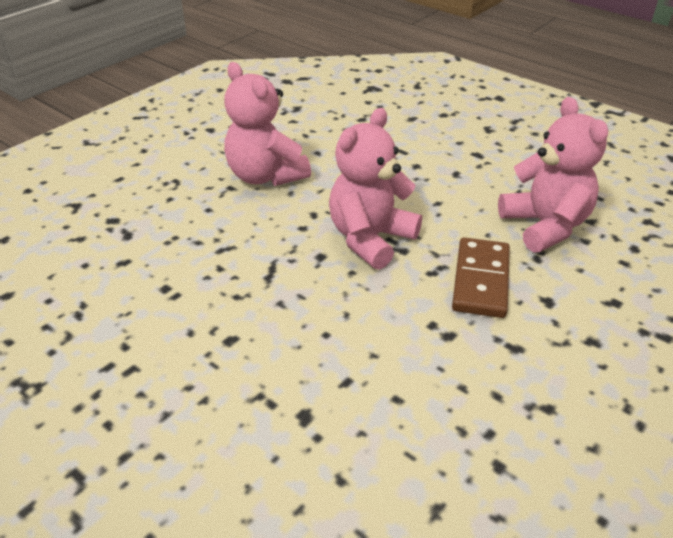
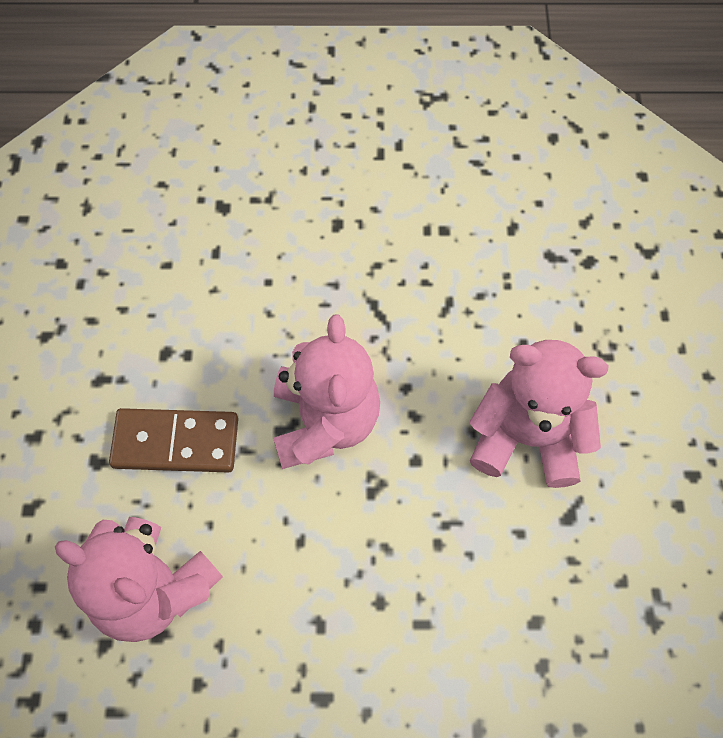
camera: 140 degrees right, 25 degrees up
(480, 280) = (176, 442): brown domino -> brown domino turned 60 degrees counterclockwise

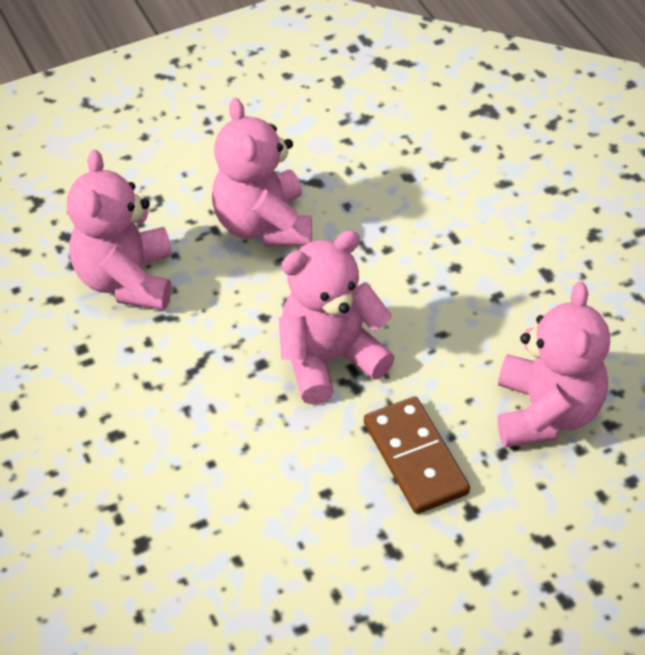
camera: 115 degrees left, 15 degrees down
(508, 290) = (126, 280): none -> pink teddy bear

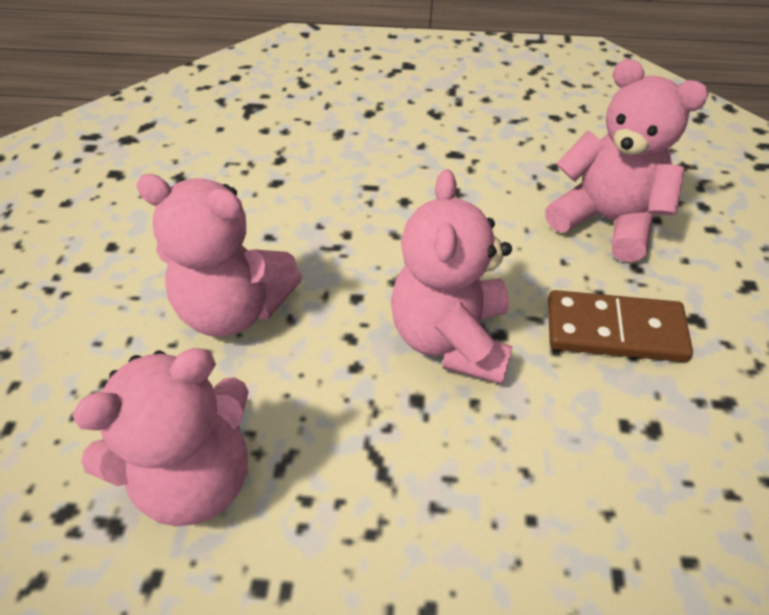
camera: 60 degrees left, 0 degrees up
(126, 280) = (194, 477): pink teddy bear -> pink teddy bear turned 60 degrees counterclockwise

